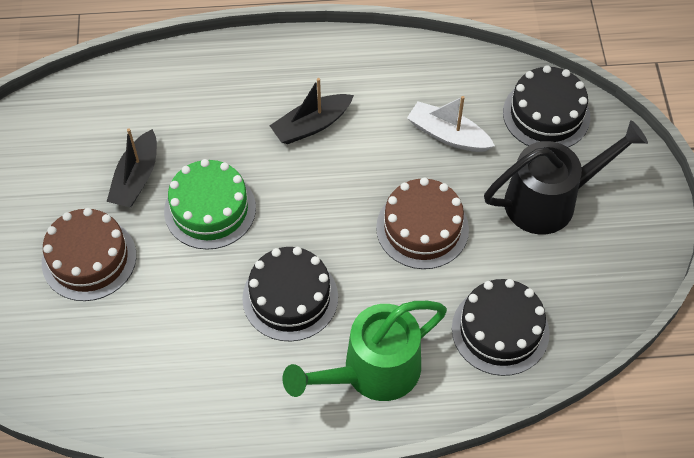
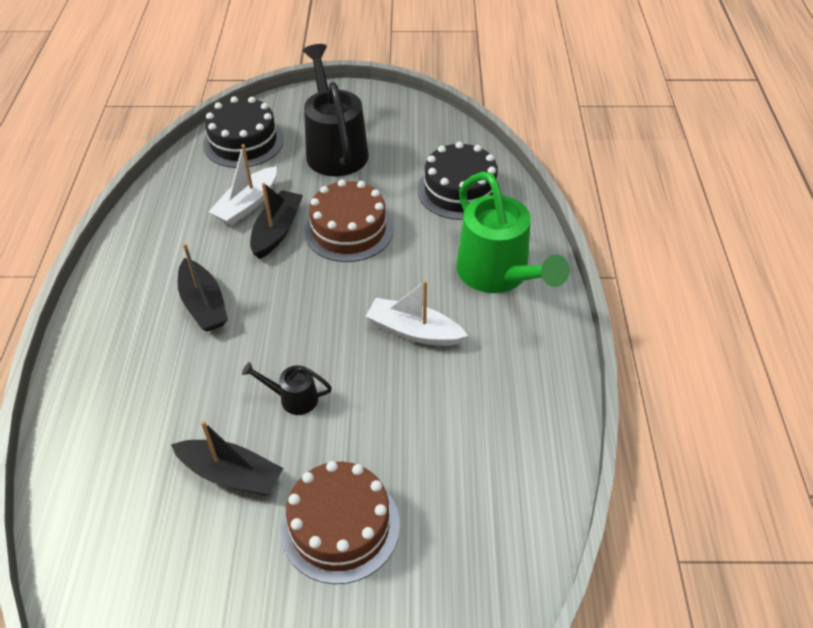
camera: 85 degrees left, 10 degrees down
(210, 209) = (292, 398): green cake -> black watering can
(290, 297) = (414, 331): black cake -> white boat
(413, 166) = (277, 231): none -> black boat

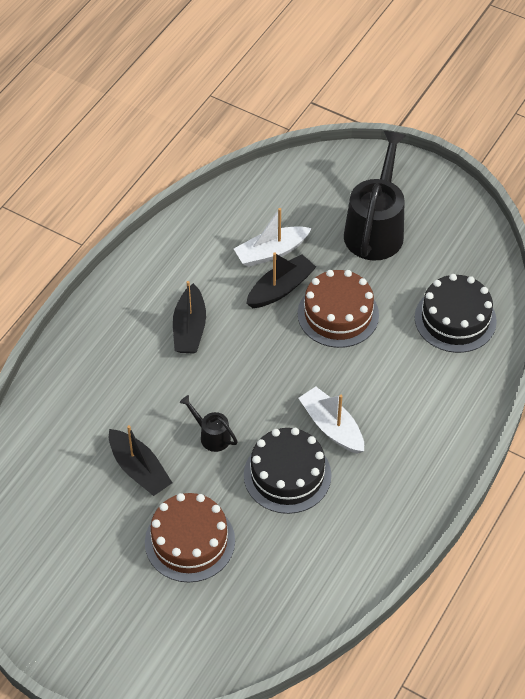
camera: 30 degrees right, 5 degrees up
(243, 142) = (303, 187): black cake -> black cake (287, 475)
(498, 275) = (431, 412): green watering can -> none

